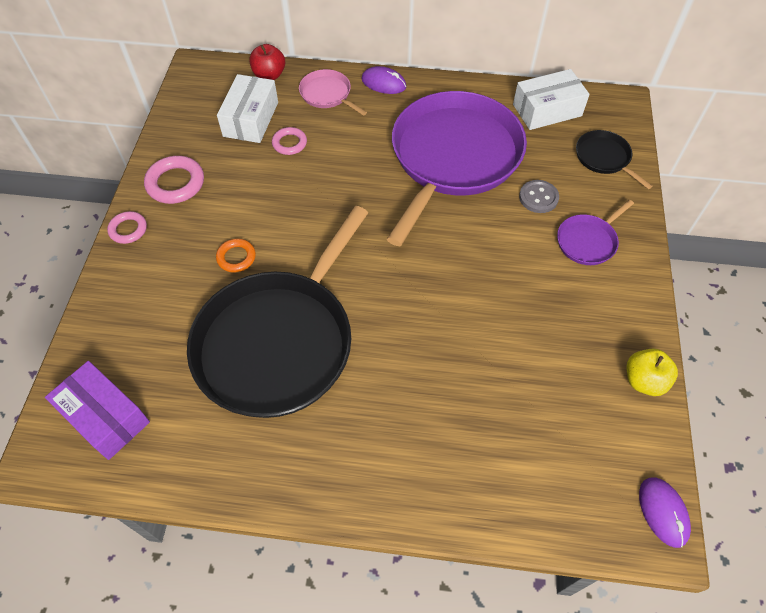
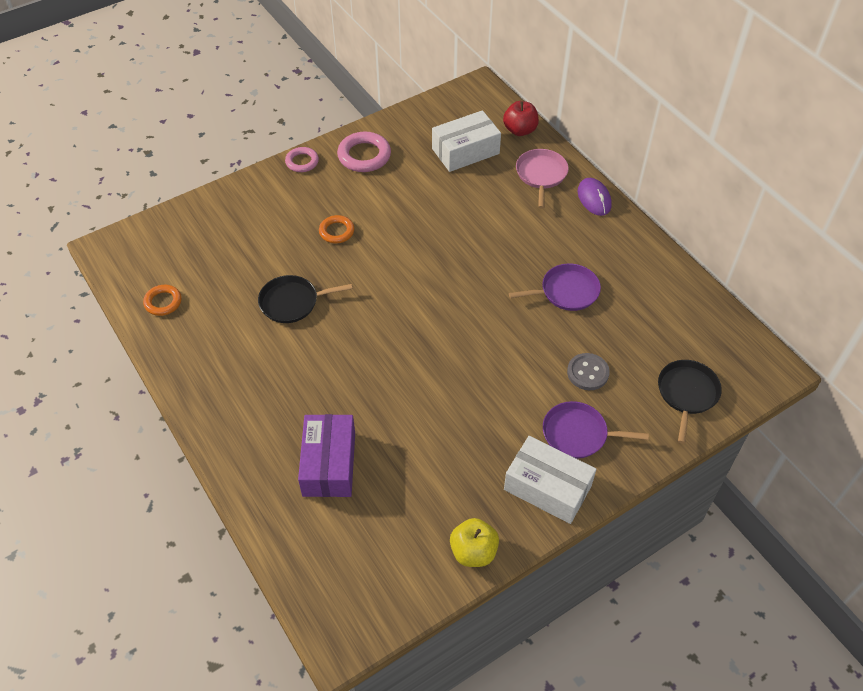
camera: 50 degrees right, 5 degrees down
(105, 417) = (159, 256): purple box -> purple box (329, 464)
(166, 450) = (163, 302): none -> orange ring
(279, 342) = (292, 302): black pan -> black pan, size x0.42
(289, 143) = (467, 188): pink ring -> none
(453, 157) = (566, 291): purple pan -> purple pan, size x0.42
(547, 110) = (695, 321): white box -> white box (547, 488)
(663, 512) = (362, 629): purple mouse -> none

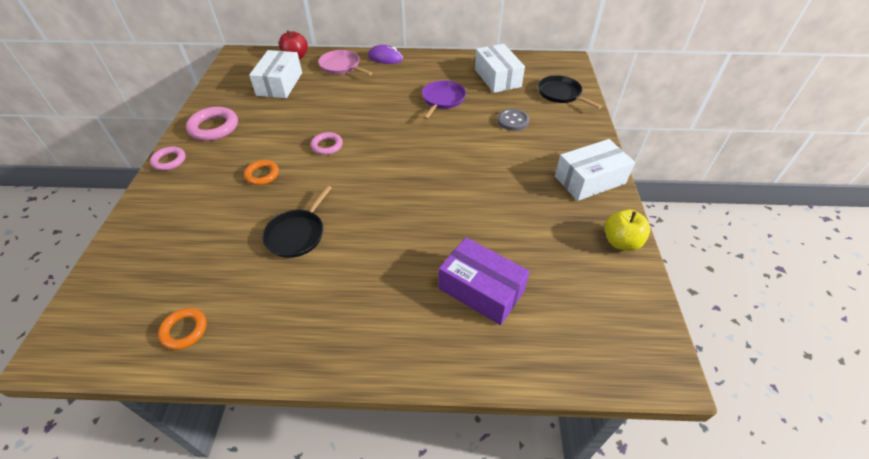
camera: 55 degrees left, 5 degrees down
(410, 248) = (327, 146): none -> pink ring
(578, 434) = (557, 147): purple pan -> none
(658, 317) = (497, 78): none -> white box

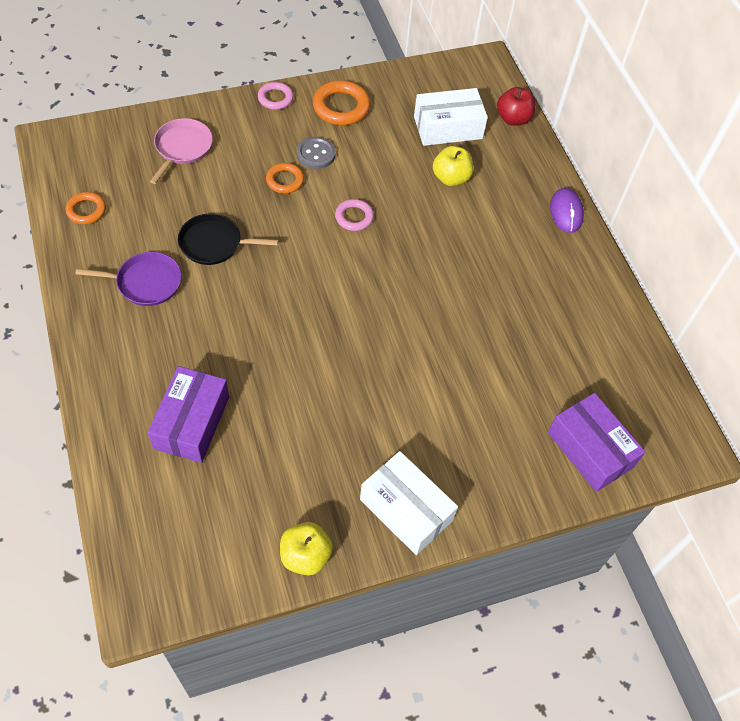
camera: 65 degrees right, 10 degrees up
(214, 127) = (341, 107): pink ring -> orange ring
(325, 93) = (451, 178): none -> yellow apple
(341, 66) = (518, 172): pink pan -> pink pan (182, 148)
(442, 99) = (500, 305): purple pan -> purple pan (145, 282)
(497, 78) = (589, 358): white box -> none
(513, 121) = (492, 398): grey button -> grey button (316, 154)
(561, 94) = (590, 449): black pan -> purple box

